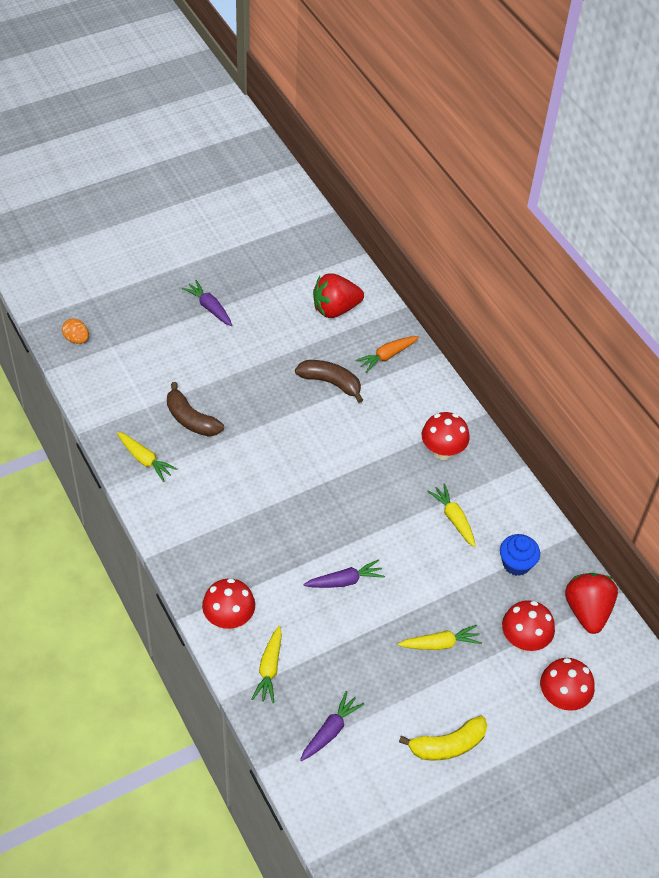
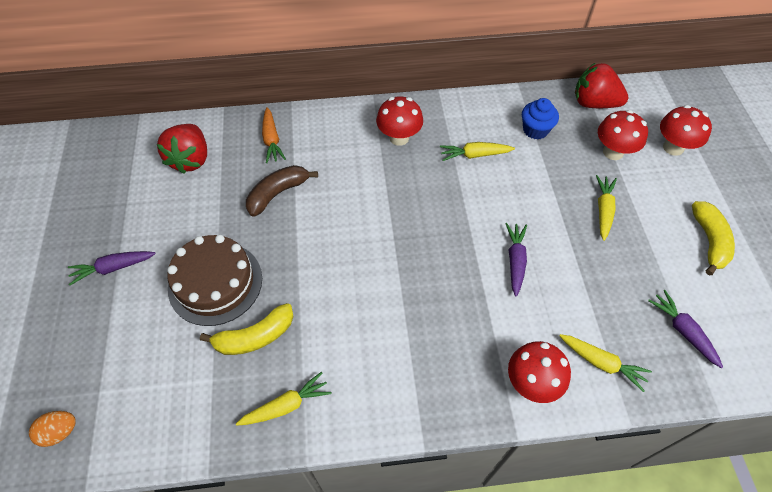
camera: 65 degrees left, 5 degrees up
(191, 419) = (255, 337): brown banana -> yellow banana
(225, 376) = (215, 283): none -> brown cake

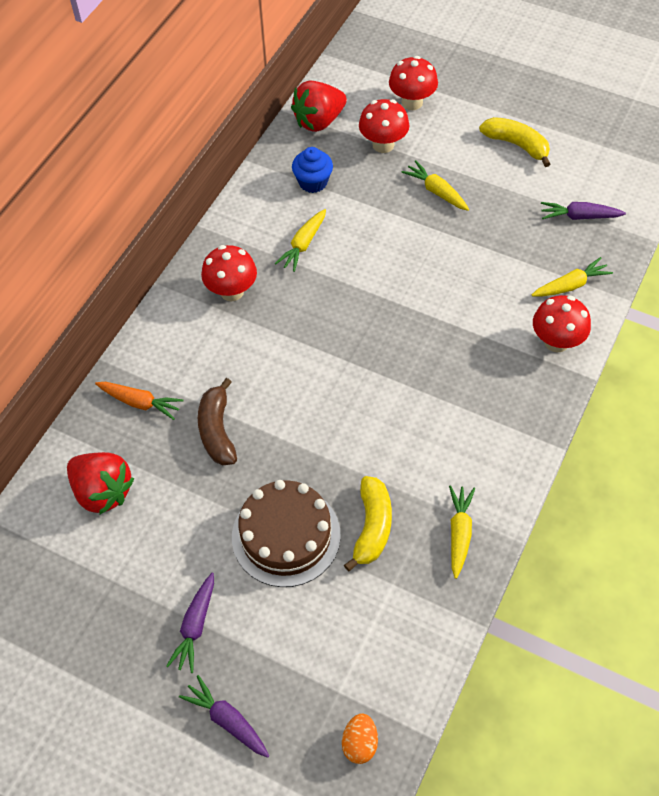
camera: 55 degrees left, 0 degrees up
(515, 261) = (439, 284): purple carrot -> purple carrot (227, 720)

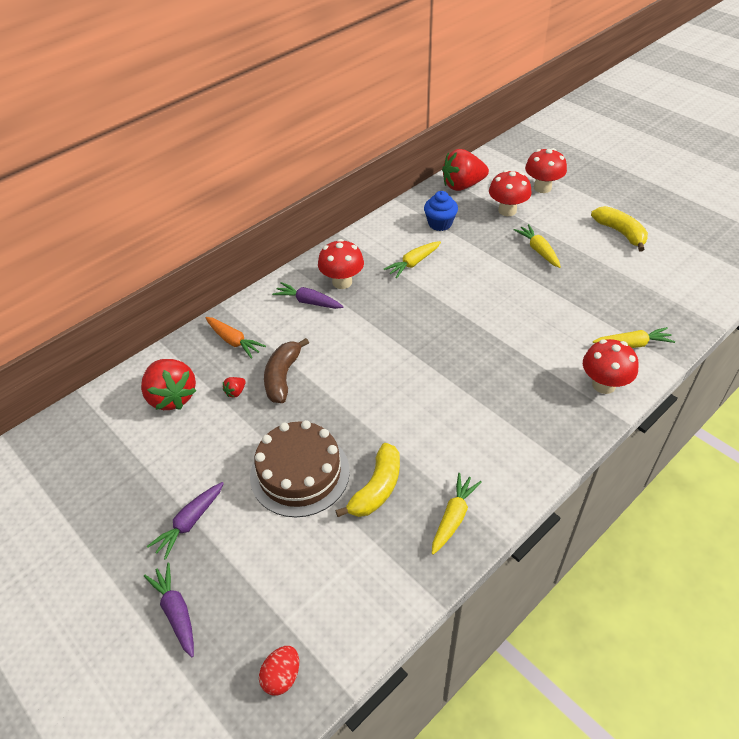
camera: 20 degrees right, 10 degrees down
(173, 464) = (235, 392): none -> red strawberry
(360, 743) = (282, 676): orange egg -> red egg
(579, 216) = (658, 294): purple carrot -> purple carrot (308, 302)

